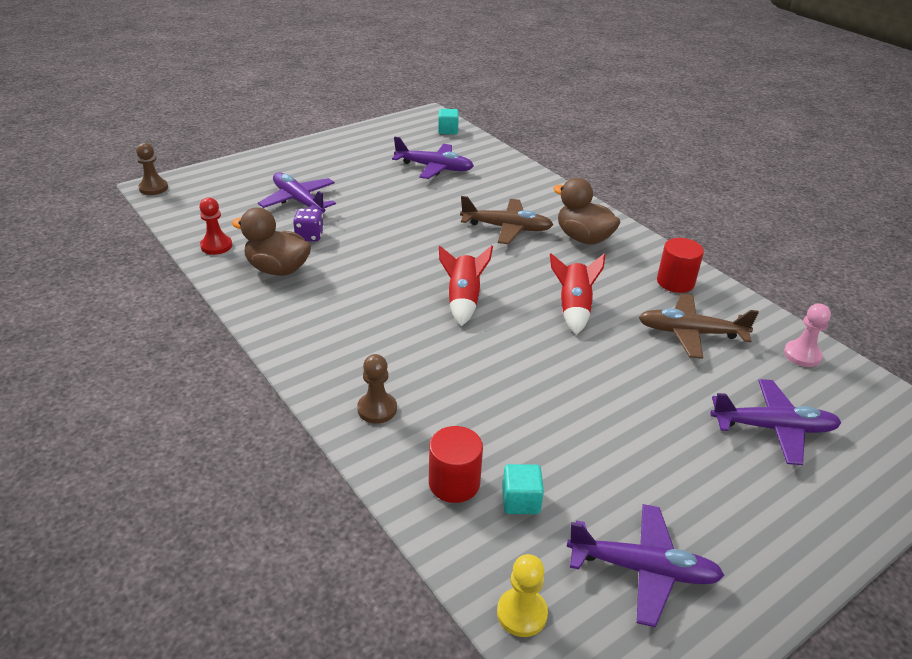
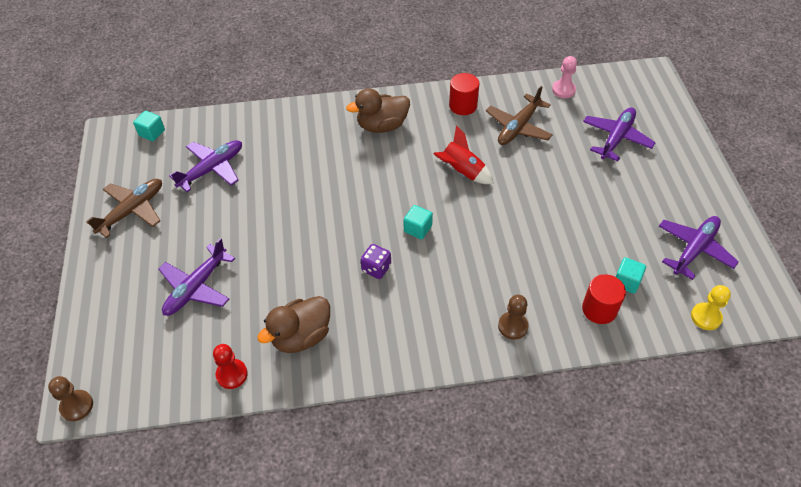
camera: 60 degrees left, 15 degrees up
(298, 201) = (196, 287): purple plane -> purple plane turned 45 degrees counterclockwise
(309, 236) = (263, 297): purple dice -> purple dice (376, 268)
(463, 301) = (417, 229): red rocket -> turquoise cube
(507, 228) = (339, 163): brown plane -> brown plane (132, 210)

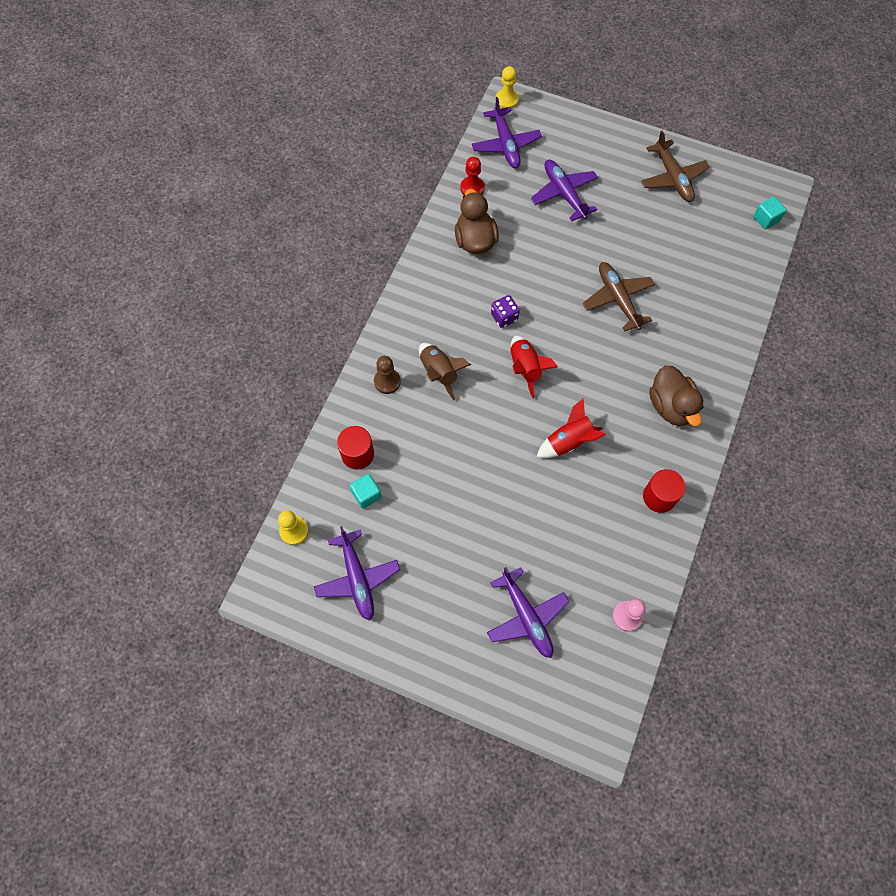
camera: 120 degrees right, 15 degrees up
(77, 406) = (506, 100): brown pawn -> yellow pawn
(212, 169) = (691, 247): purple plane -> purple plane (505, 144)
(382, 126) = (671, 406): brown duck -> brown duck turned 150 degrees clockwise
(417, 229) = (525, 368): turquoise cube -> red rocket
(471, 289) = (439, 373): none -> brown rocket
(518, 127) = (598, 530): brown plane -> brown plane (618, 299)

